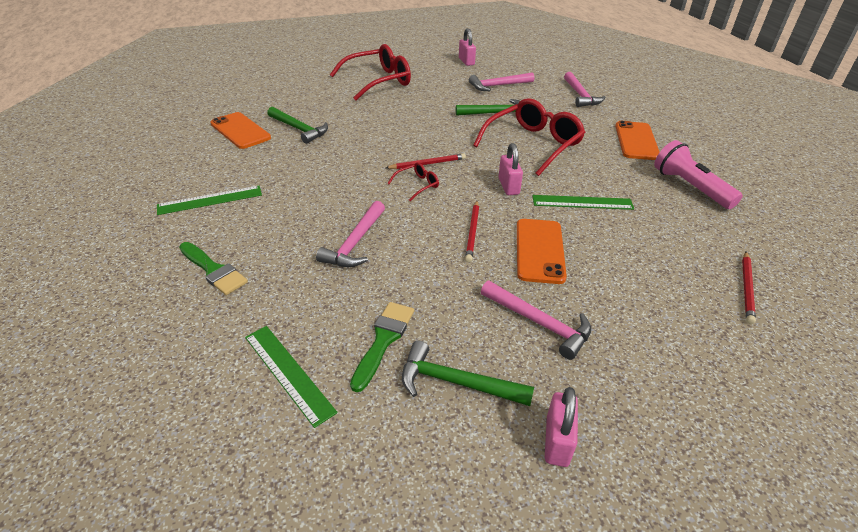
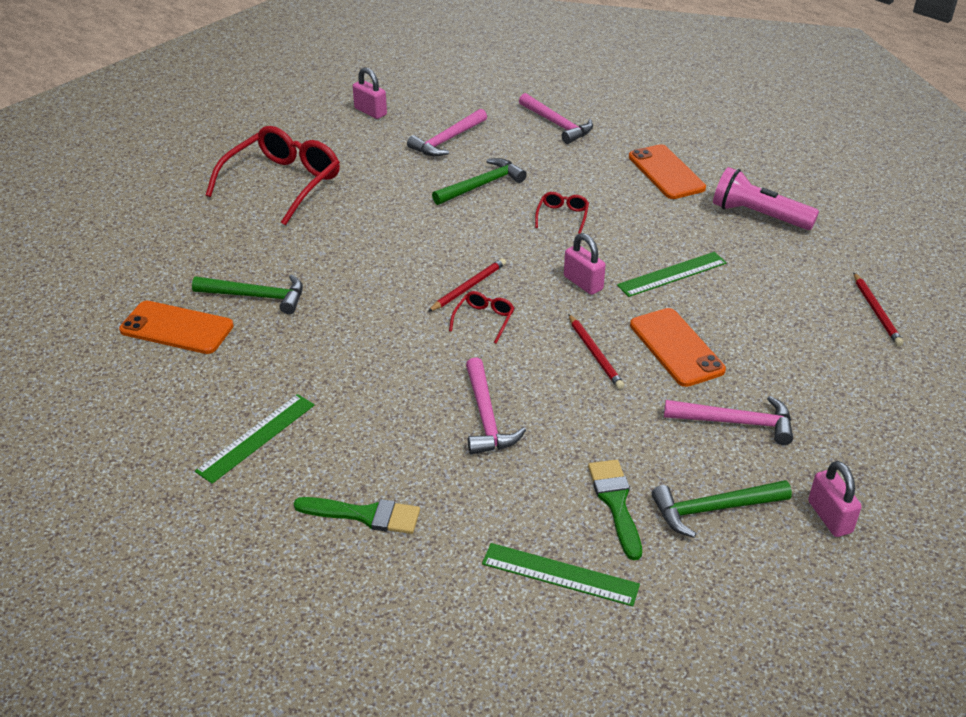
camera: 30 degrees left, 0 degrees up
(533, 144) = (562, 216): red glasses -> red glasses, size x0.44

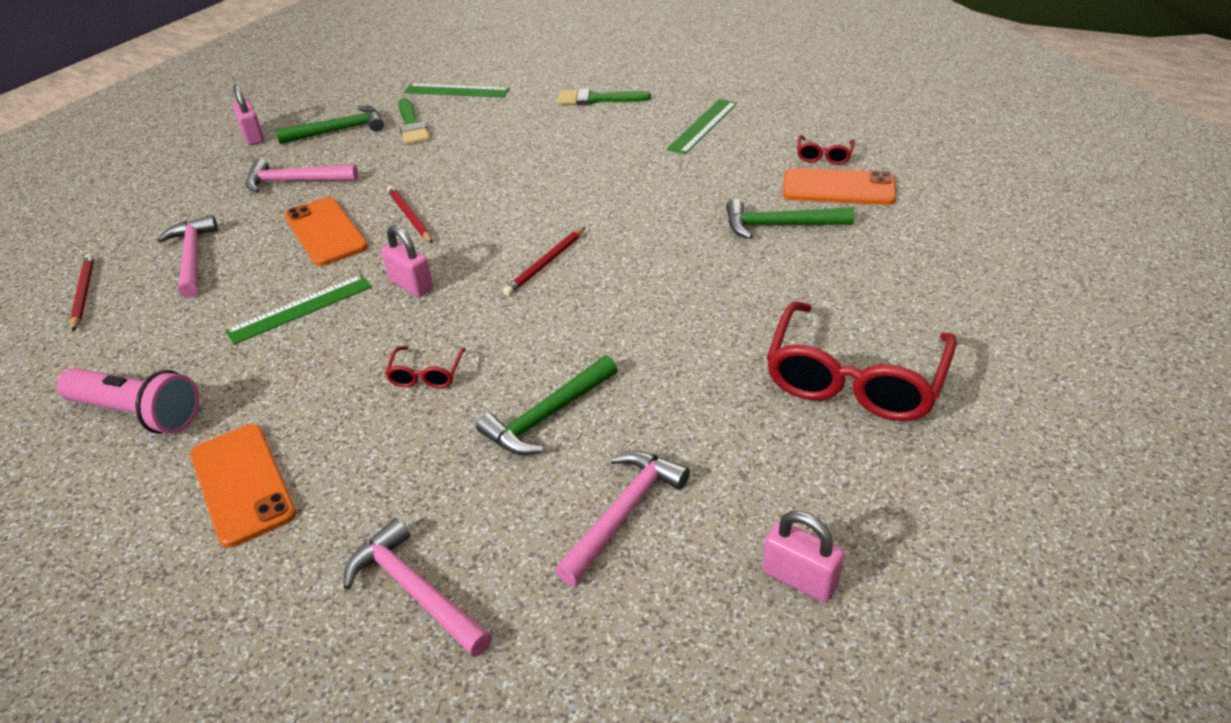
camera: 175 degrees right, 0 degrees up
(484, 320) = (524, 233): red glasses -> red glasses (824, 156)
(486, 417) = (514, 160): pink hammer -> pink hammer (192, 257)

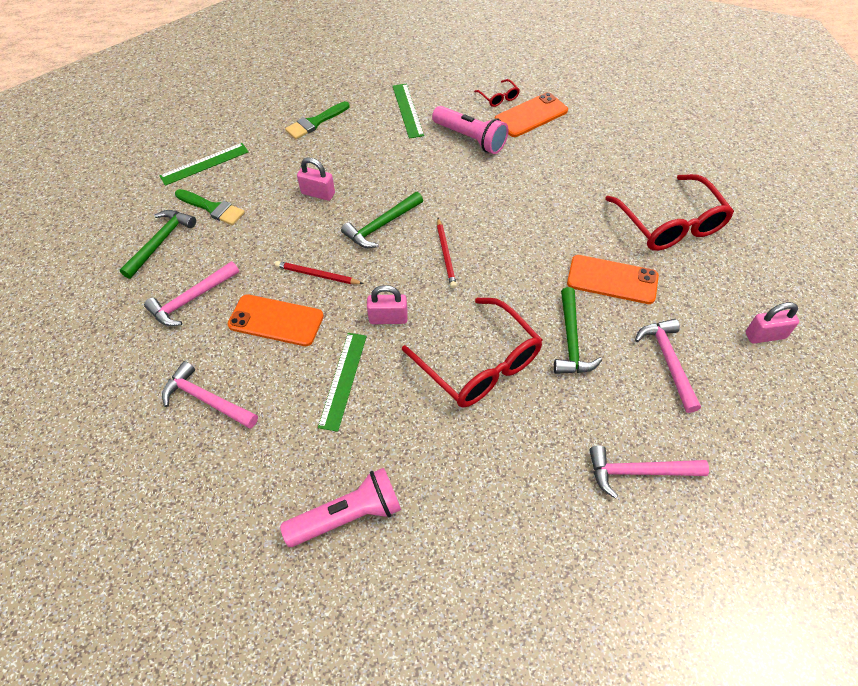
camera: 45 degrees left, 15 degrees up
(83, 294) = (165, 480): red pencil -> none
(243, 484) = (477, 498): orange phone -> orange phone (612, 279)
(253, 136) = (94, 285): pink padlock -> pink padlock (318, 193)
(426, 375) = (479, 364): red glasses -> red glasses, size x2.28
(732, 178) = (470, 138): none -> pink flashlight
(779, 225) = (532, 156): green hammer -> green hammer (381, 226)

